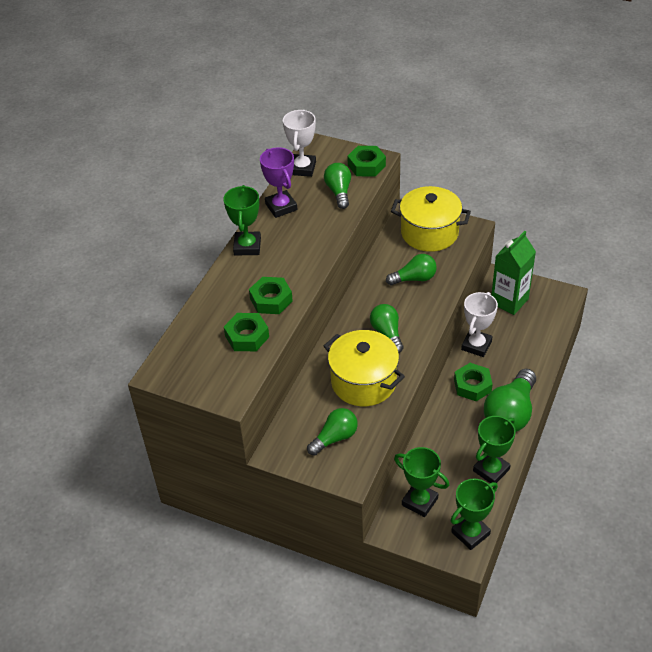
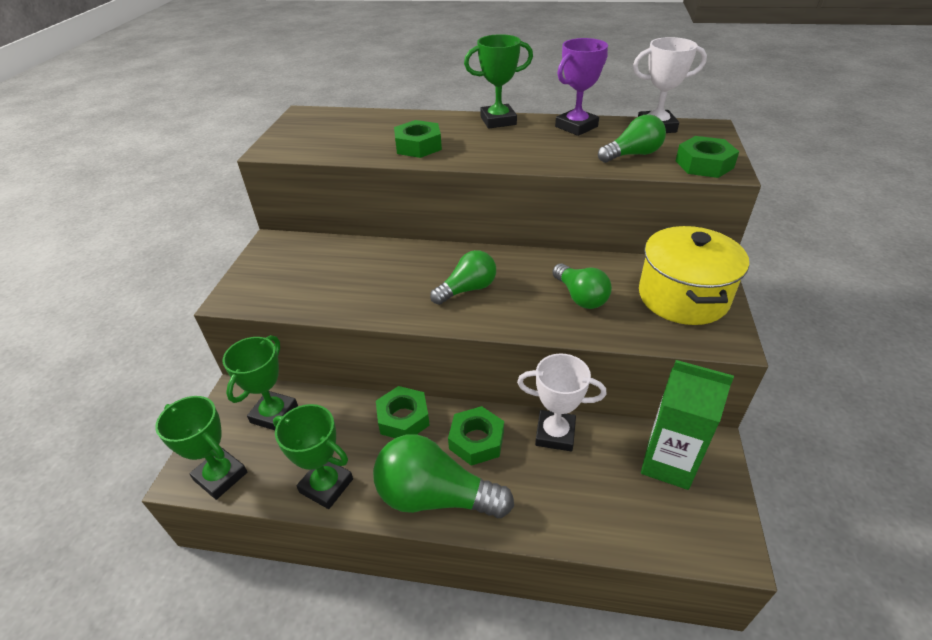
camera: 75 degrees right, 5 degrees down
(247, 336) = (358, 143): green nut -> green nut (403, 418)
(335, 438) = (291, 277): green light bulb -> none
(363, 382) = (380, 284): yellow pot -> none

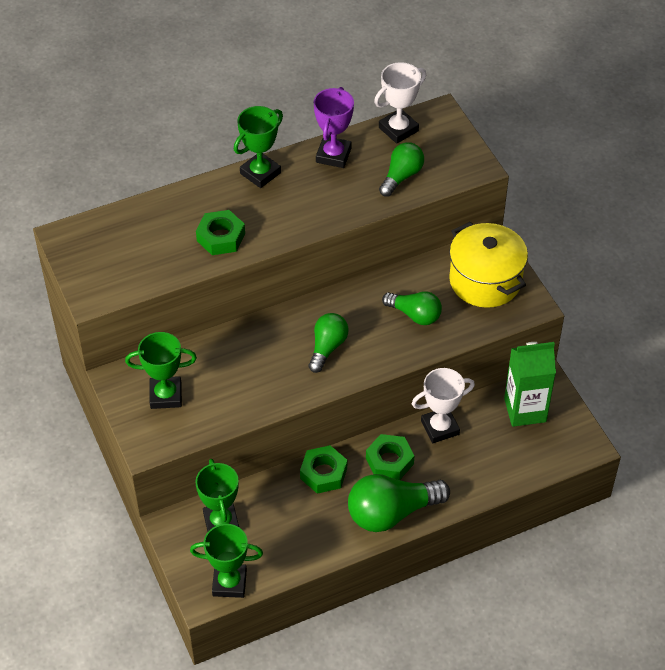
camera: 35 degrees left, 10 degrees up
(326, 485) = (312, 547): green trophy -> green trophy (166, 395)
(704, 164) = (459, 167): green nut -> none

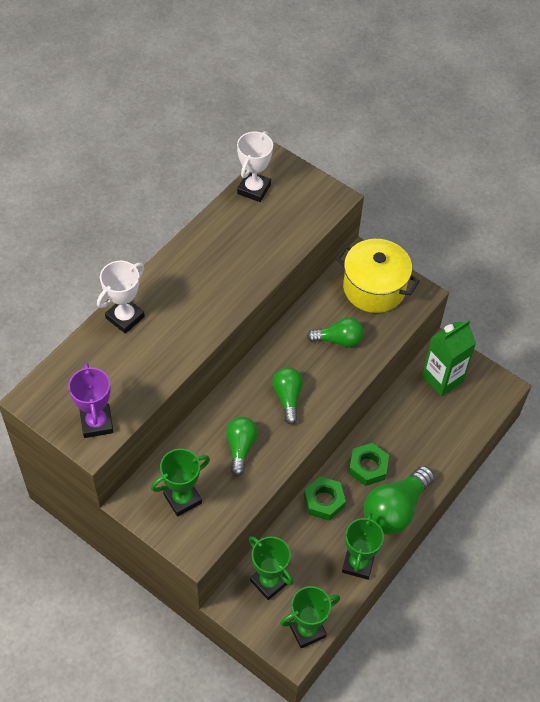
camera: 30 degrees left, 5 degrees up
(221, 237) = (168, 343): green nut -> none
(260, 173) = (165, 272): green trophy -> green trophy (358, 563)
(333, 155) = (216, 232): purple trophy -> purple trophy (97, 423)
(401, 176) = (282, 229): green light bulb -> green light bulb (240, 448)
(440, 428) = (389, 421): white trophy -> white trophy (125, 317)

